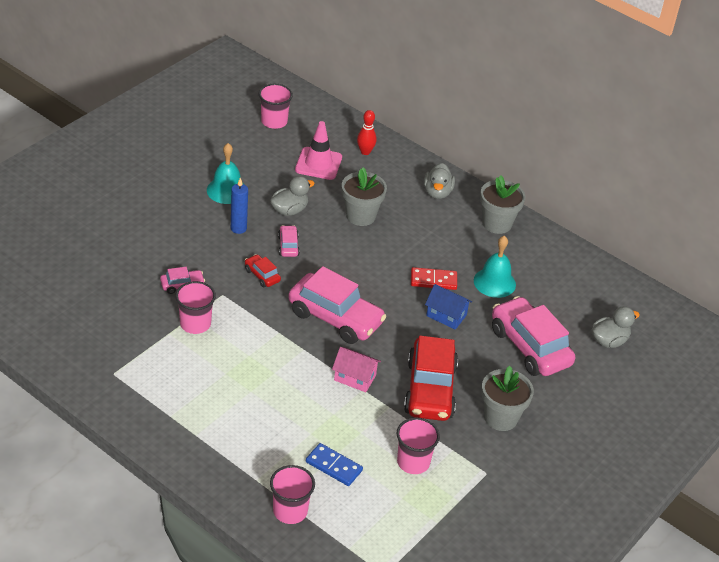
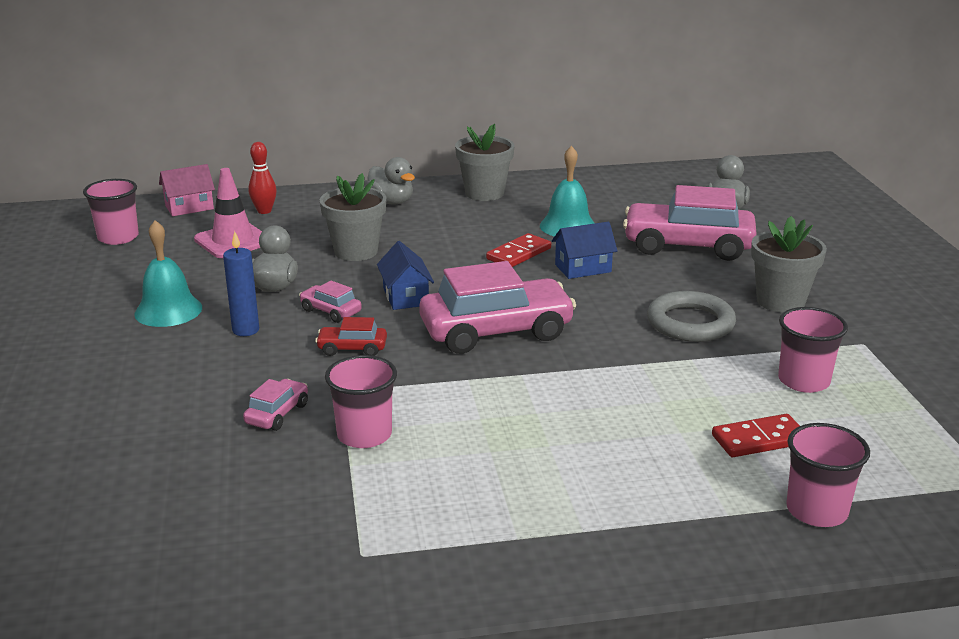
camera: 45 degrees left, 15 degrees down
(333, 264) = (405, 296): none -> blue house
(333, 466) = (759, 440): blue domino -> red domino
(355, 378) = (615, 360): pink house -> pink house (189, 207)
(430, 390) = (690, 323): red car -> grey ring

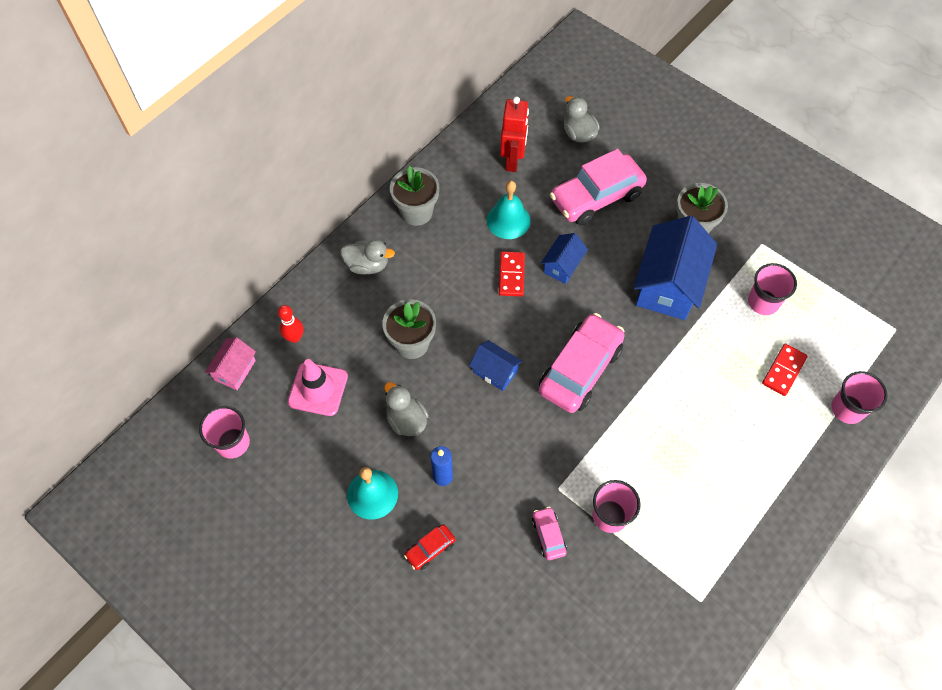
camera: 40 degrees left, 35 degrees up
(331, 311) = (469, 420): pink car -> none
(352, 348) = (522, 446): red car -> red car (430, 549)
(627, 200) = (512, 161): none -> red robot
(690, 323) = (668, 284): grey ring -> blue house

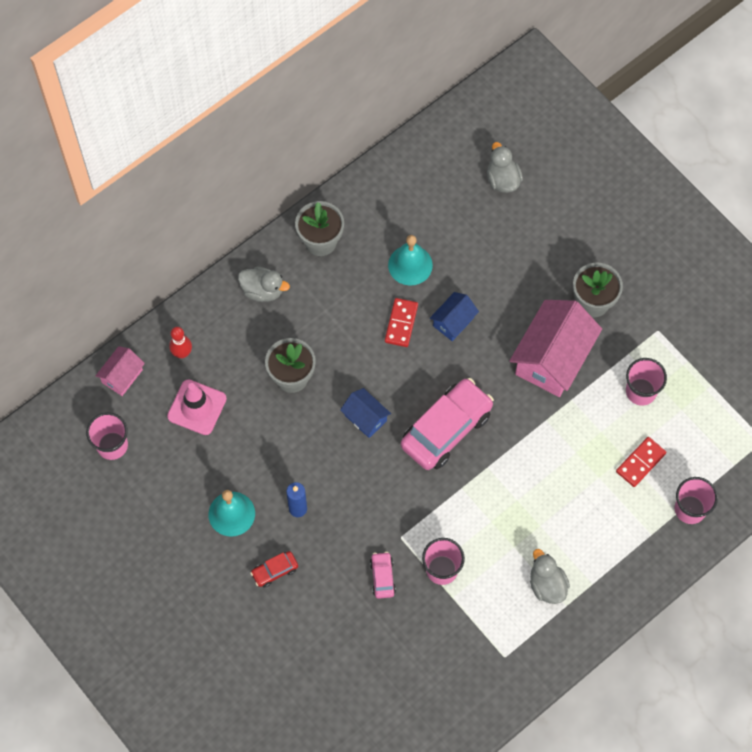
camera: 10 degrees right, 5 degrees up
(406, 420) = (274, 450): grey duck -> grey duck (547, 585)
(512, 161) = (428, 200): red robot -> none
(596, 197) = (504, 254): pink car -> none
(668, 284) = (552, 358): blue house -> pink house

